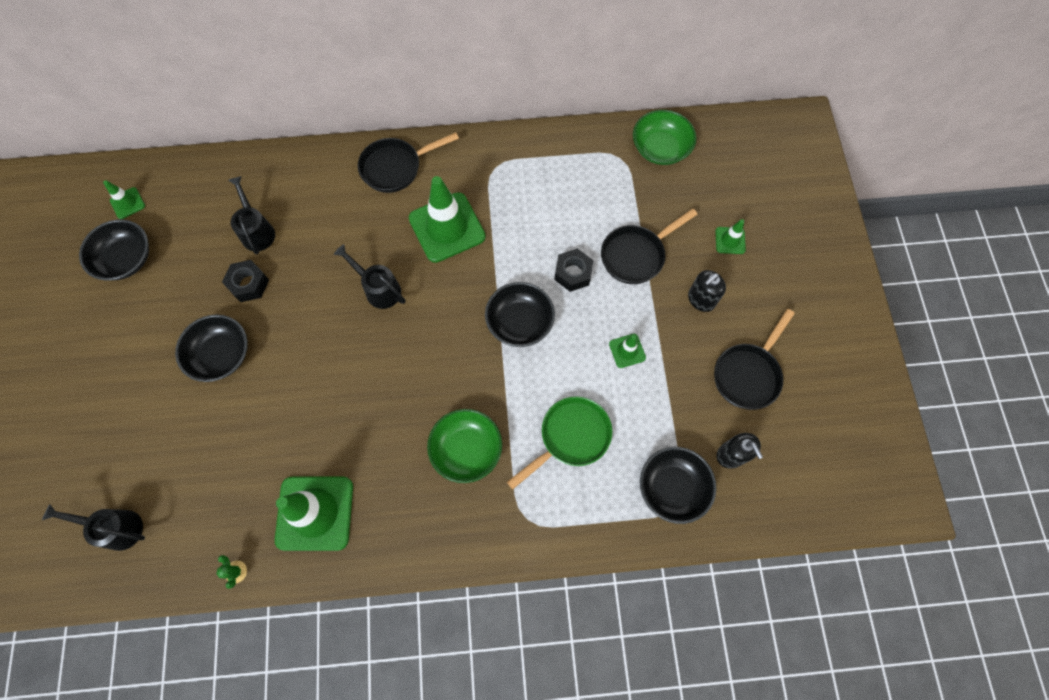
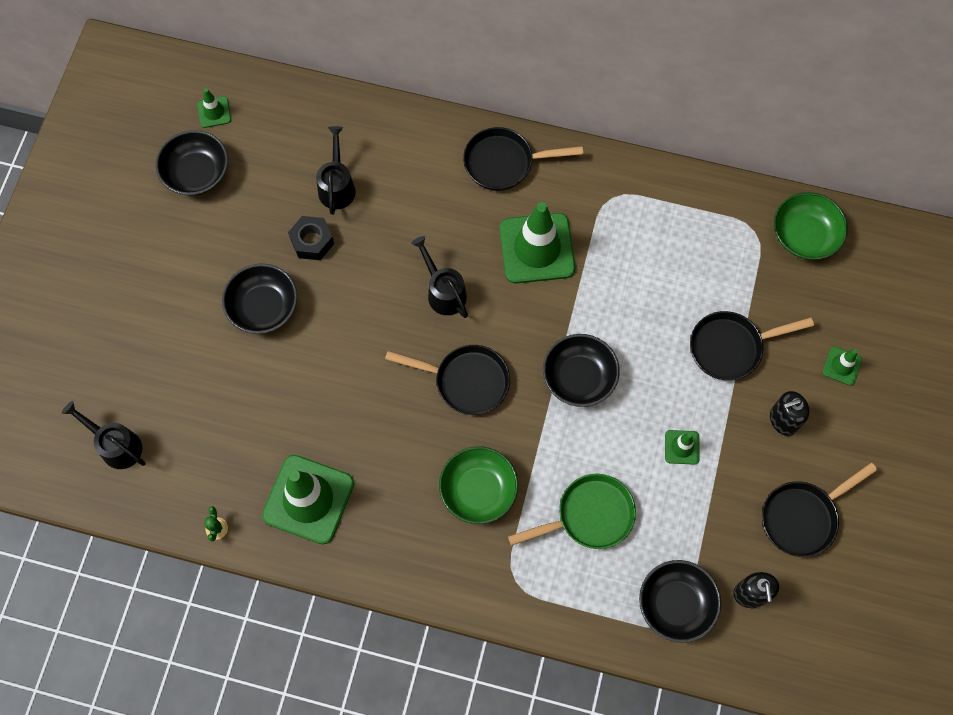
camera: 20 degrees right, 0 degrees up
(424, 358) = (466, 381): none -> black pan
(573, 273) = (654, 344): black nut -> none

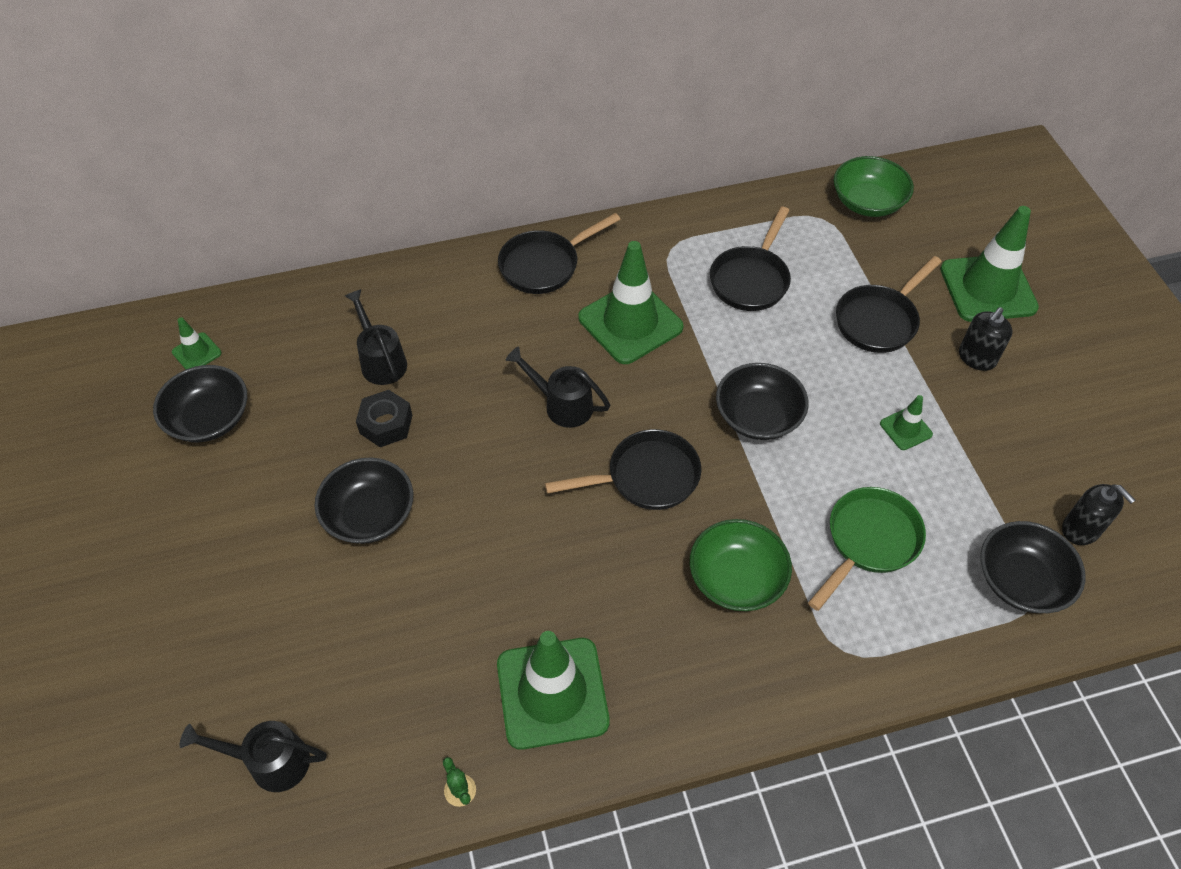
camera: 30 degrees left, 15 degrees down
(803, 517) = (1066, 433): black pan -> black pan (751, 279)
(842, 366) = (988, 288): green traffic cone -> green traffic cone, size x2.18

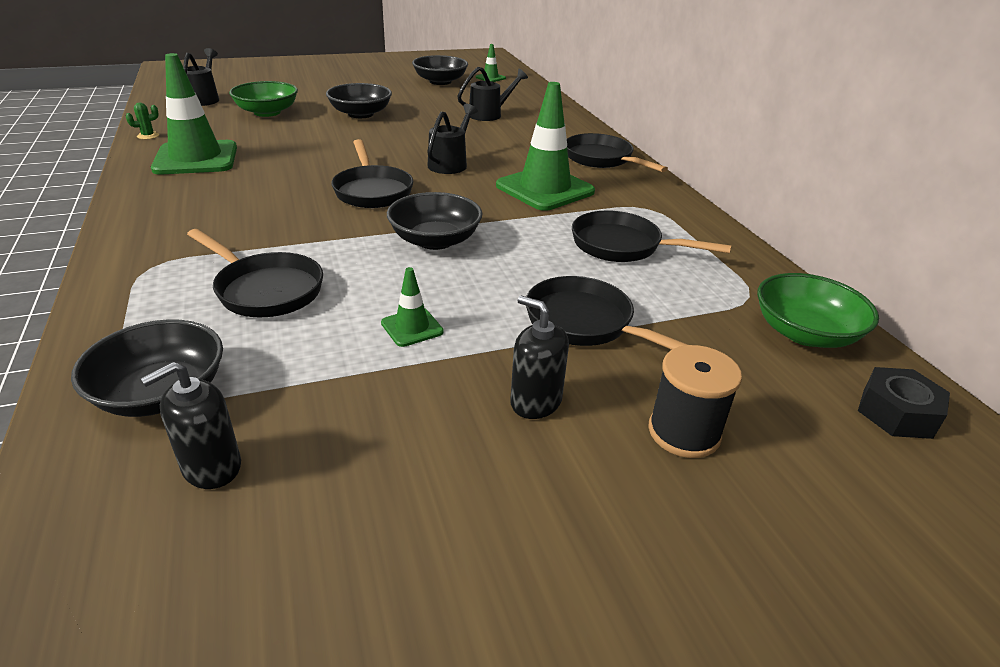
camera: 85 degrees right, 20 degrees down
(386, 424) = (434, 116): black nut -> black nut (897, 413)
(736, 578) = (255, 222): green bowl -> green bowl (267, 112)
(868, 541) = (265, 290): green pan -> black pan
(988, 288) = (684, 432): green traffic cone -> black spool

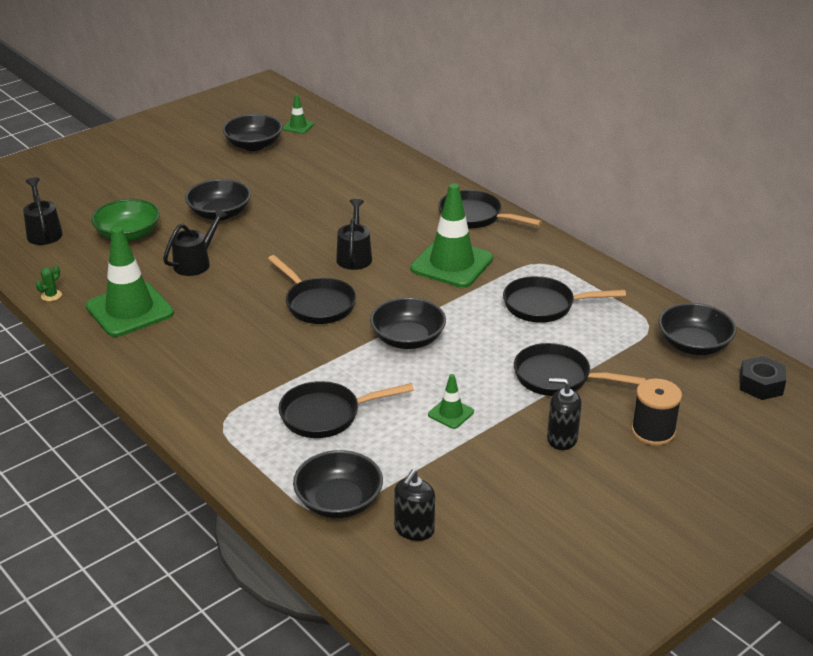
camera: 20 degrees left, 0 degrees up
(265, 290) = (326, 415): black pan -> black pan turned 150 degrees clockwise
(489, 114) = (339, 183): black watering can -> black watering can (196, 263)
(805, 333) = (693, 345): green bowl -> black bowl

